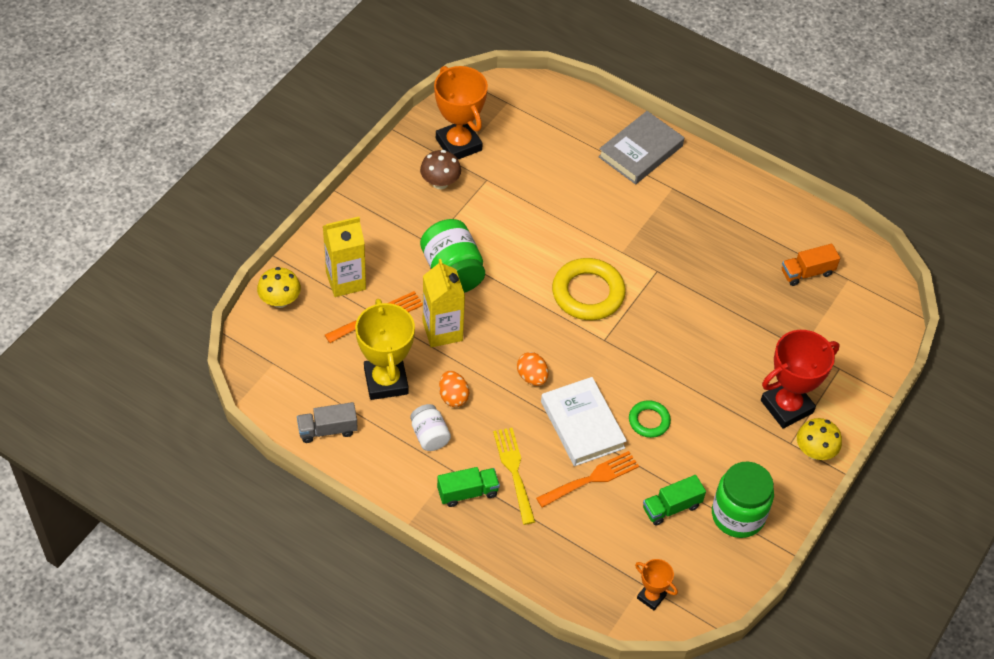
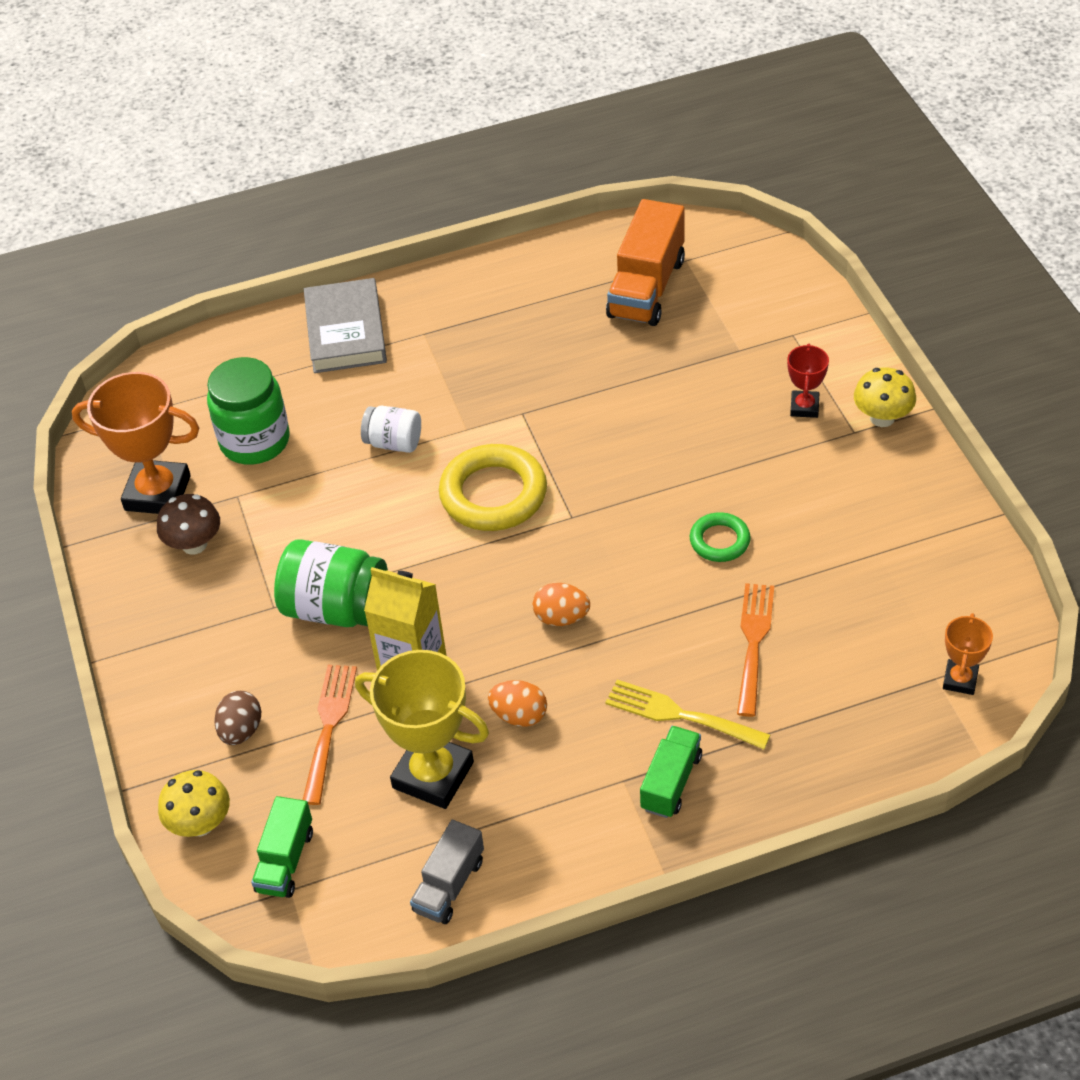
camera: 45 degrees left, 5 degrees down
(345, 281) = (241, 730): yellow carton -> brown egg
(429, 436) = (554, 774): white jar -> white jar (394, 443)
(582, 425) = (671, 607): white book -> none
(651, 597) = (960, 680): orange trophy -> orange trophy turned 60 degrees counterclockwise
(671, 507) = (853, 589): green truck -> green truck (285, 861)
(738, 515) = (912, 534): green jar -> green jar (255, 441)
(786, 406) = (804, 407): red trophy -> red trophy, size x0.51
(807, 272) = (646, 288): orange truck -> orange truck, size x1.69

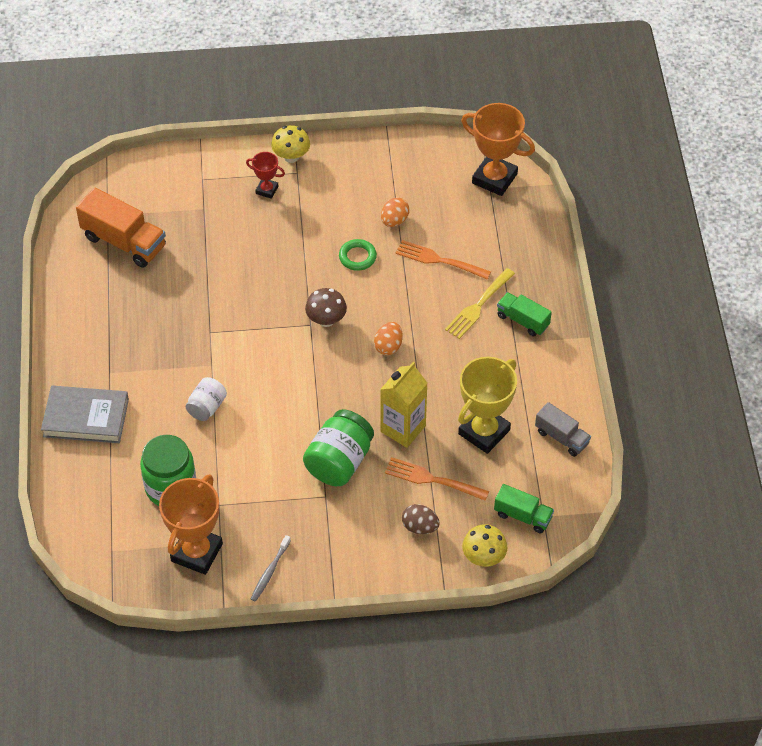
camera: 80 degrees left, 5 degrees up
(138, 576) = (270, 572): none -> grey toothbrush
(194, 544) = (253, 535): brown mushroom -> brown mushroom (326, 320)
(493, 494) = (275, 361): yellow ring -> none
(519, 715) = (454, 381): orange egg -> orange egg (394, 220)
(960, 680) = (494, 178): orange trophy -> orange trophy, size x1.94

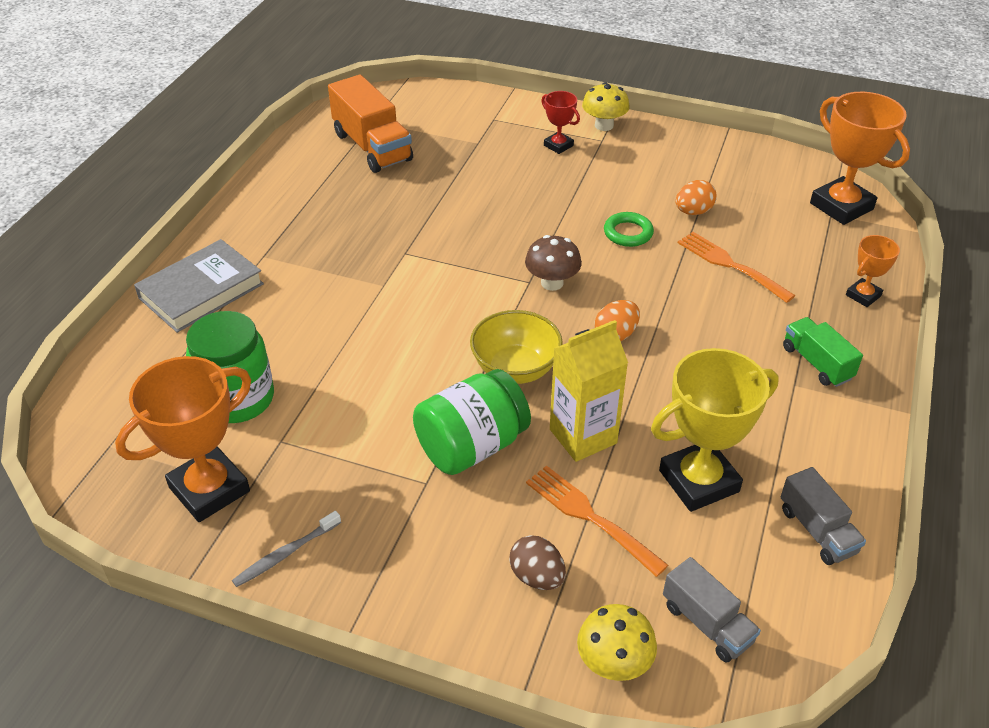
camera: 25 degrees right, 10 degrees down
(86, 418) = (201, 291): grey book -> grey book turned 75 degrees counterclockwise
(207, 407) = (346, 326): white jar -> none
(337, 397) = (515, 369): none -> yellow bowl
(478, 306) = (760, 328): yellow fork -> none
(523, 516) = (707, 623): green truck -> grey truck
(534, 255) = (863, 295): none -> orange trophy

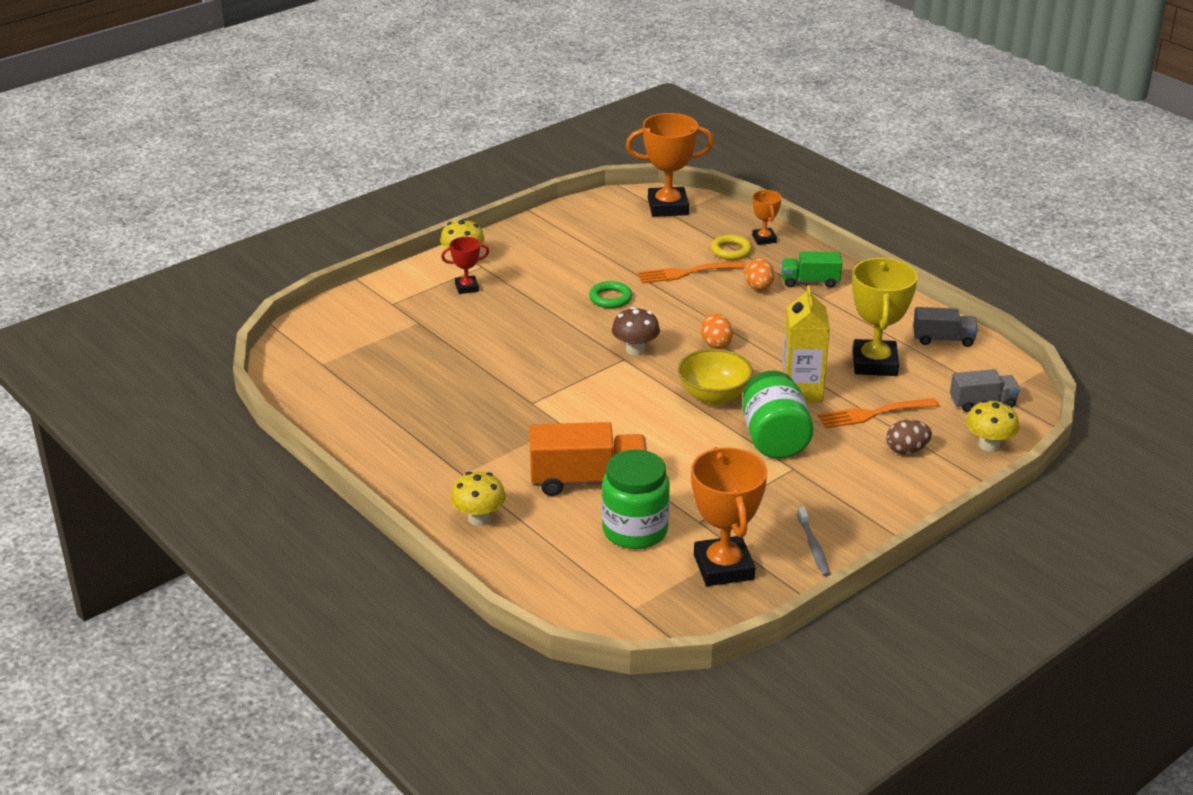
camera: 60 degrees left, 10 degrees down
(201, 291) = (479, 518): grey book -> yellow mushroom
(372, 147) = (363, 375): orange truck -> orange truck (588, 481)
(693, 212) = (614, 263): orange egg -> orange egg (758, 287)
(809, 280) = (731, 251): none -> yellow ring

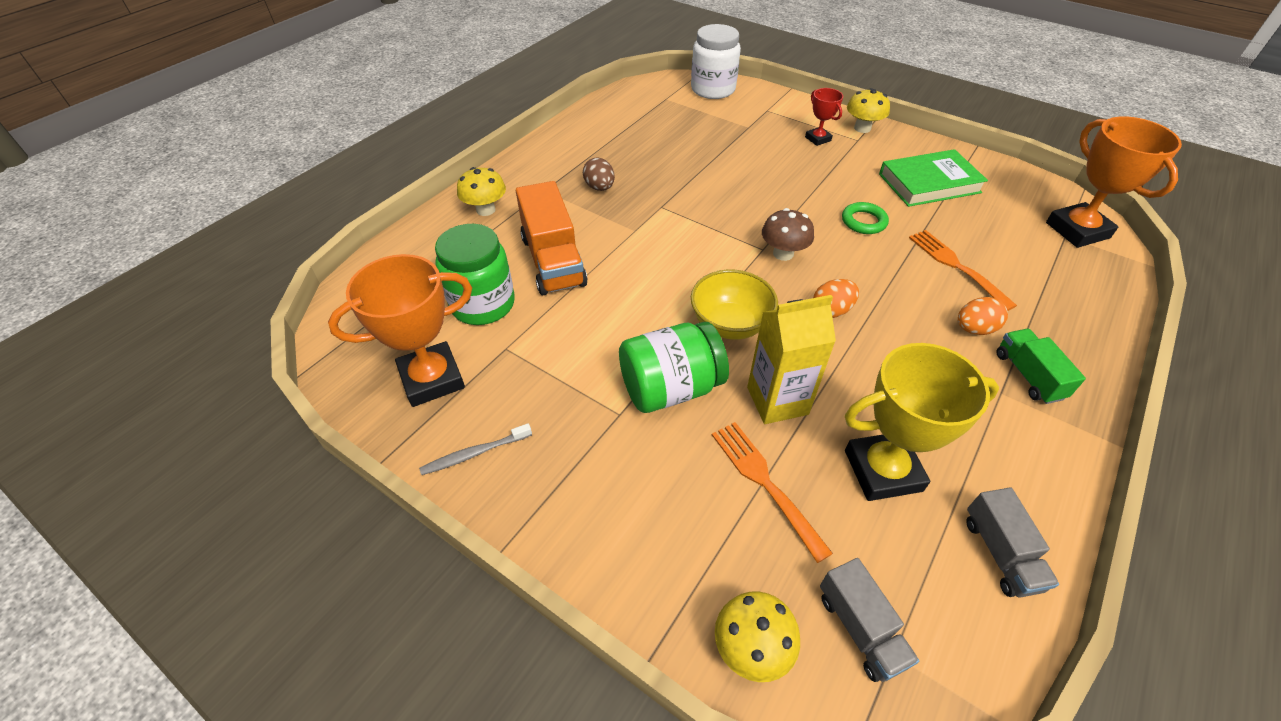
camera: 75 degrees right, 15 degrees up
(324, 328) = (713, 89): none -> white jar
(572, 251) = (929, 183): none -> green book
(731, 251) = (1033, 293): yellow ring -> none
(764, 239) = (1087, 318): orange trophy -> none
(906, 450) = (697, 532): brown egg -> brown egg (599, 187)

